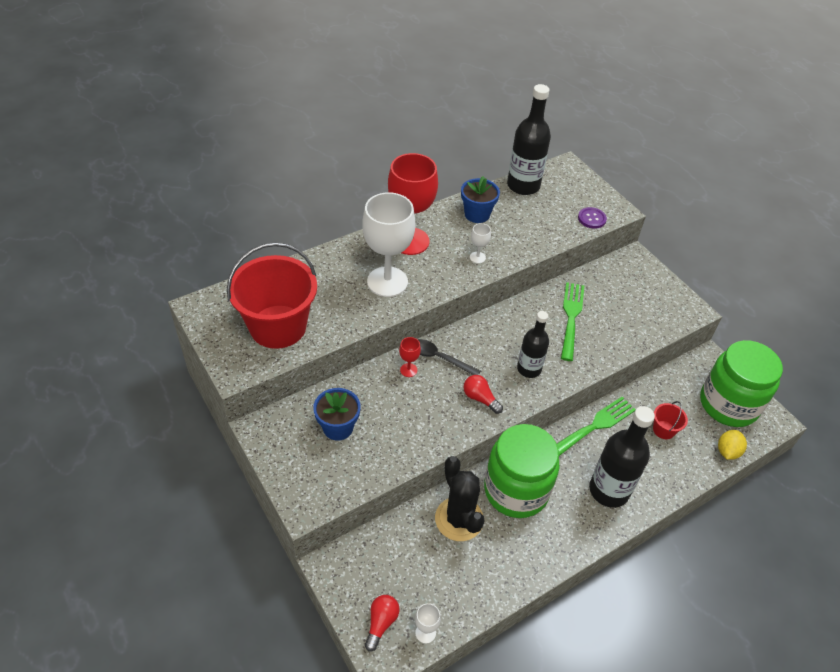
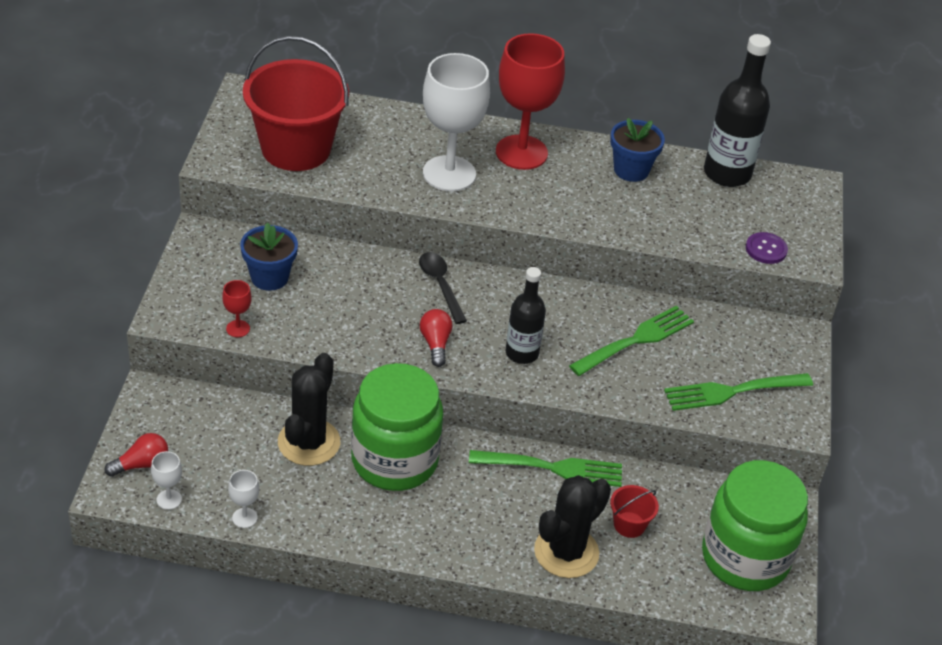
camera: 40 degrees right, 5 degrees down
(408, 370) = (396, 275): red goblet -> red goblet (238, 329)
(477, 257) = (575, 208): white goblet -> white goblet (244, 518)
(609, 490) = (491, 528): black bottle -> none
(645, 314) = (732, 391): none -> green fork
(656, 472) = (566, 552): none -> black cactus
(727, 451) = (678, 594): yellow lemon -> none

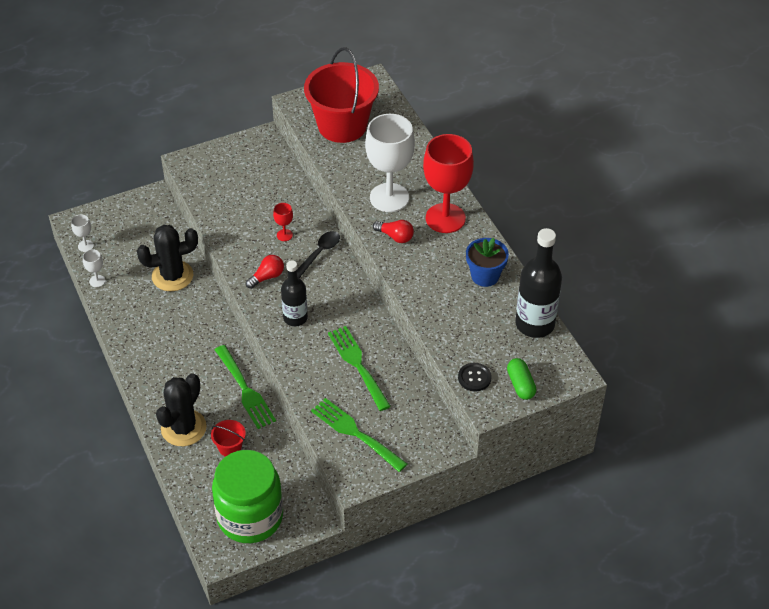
camera: 60 degrees right, 5 degrees up
(141, 464) = (100, 222): red light bulb -> red light bulb (395, 236)
(238, 329) = (202, 193): red goblet -> red goblet (284, 235)
(269, 277) = (255, 182): blue flower pot -> none
(394, 460) = (190, 318): green jar -> none
(566, 552) = (183, 428): black cactus -> black cactus turned 75 degrees counterclockwise
(636, 340) = (358, 365): green fork -> green fork turned 135 degrees counterclockwise
(766, 249) = (474, 378): purple button -> black button
(800, 224) = (520, 385): none -> green capsule

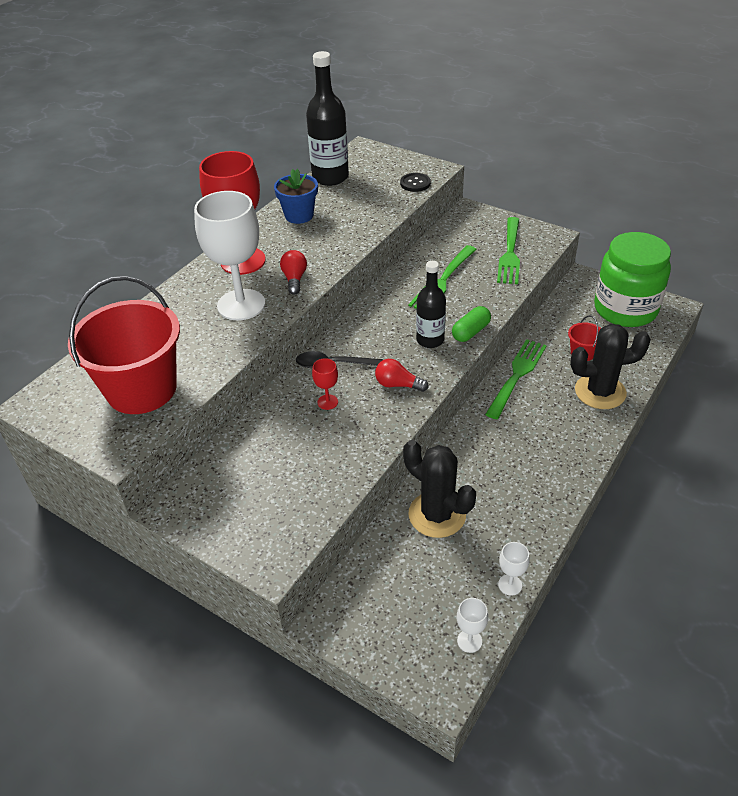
camera: 120 degrees left, 5 degrees down
(520, 385) = (398, 164): green capsule -> green capsule (471, 332)

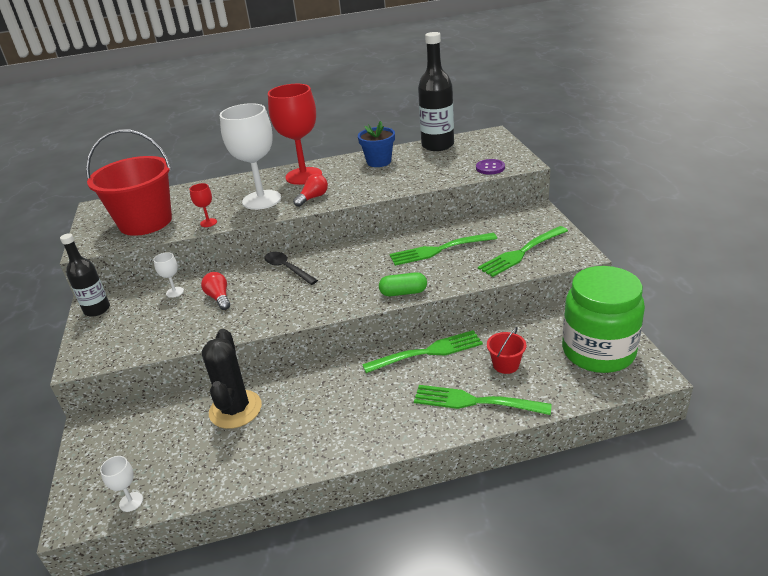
camera: 45 degrees right, 10 degrees down
(327, 402) = (249, 289): red goblet -> red goblet (208, 223)
(398, 385) = (303, 301): red light bulb -> red light bulb (219, 298)
(415, 183) = (490, 168): black button -> purple button
(430, 340) = (367, 284): black bottle -> black bottle (97, 309)
(510, 585) = (205, 487): white goblet -> white goblet (175, 292)
(600, 392) = (475, 401): black cactus -> green fork

